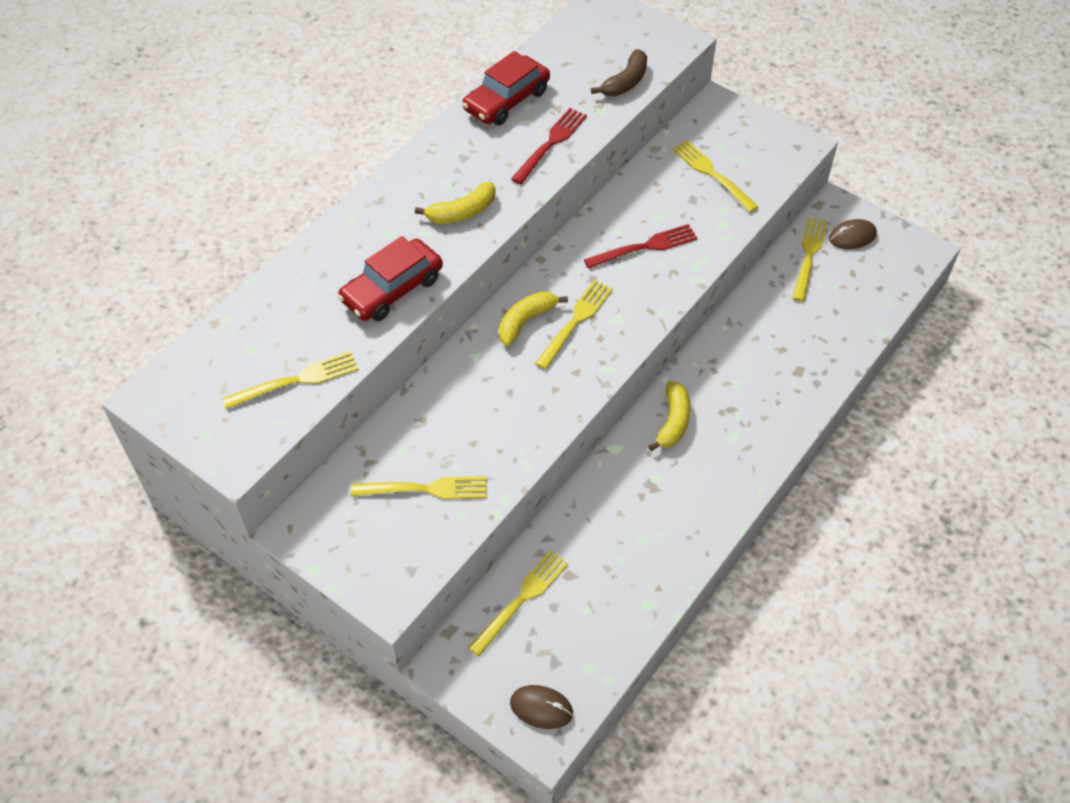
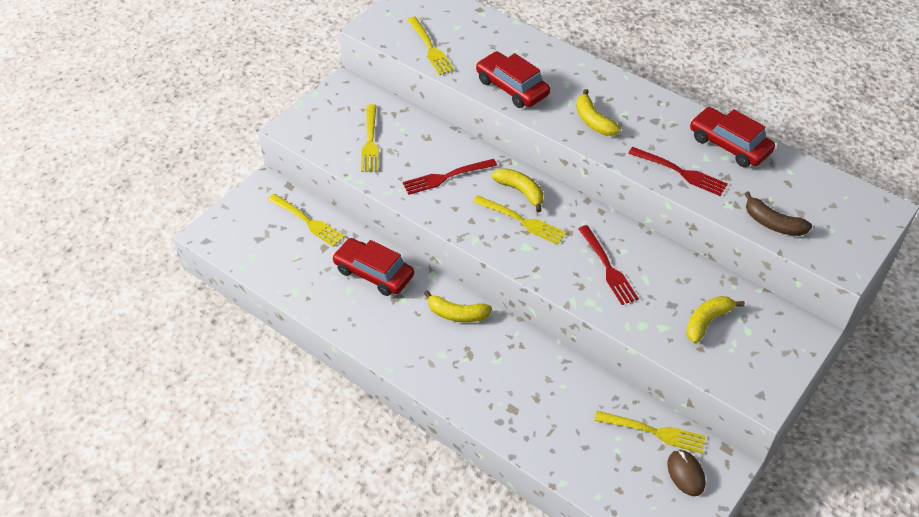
camera: 90 degrees right, 5 degrees down
(499, 398) = (446, 177): none -> red fork
(541, 708) = (227, 232): brown mouse -> none
(613, 512) = (374, 273): none -> red car
(712, 174) = (707, 321): yellow fork -> yellow banana

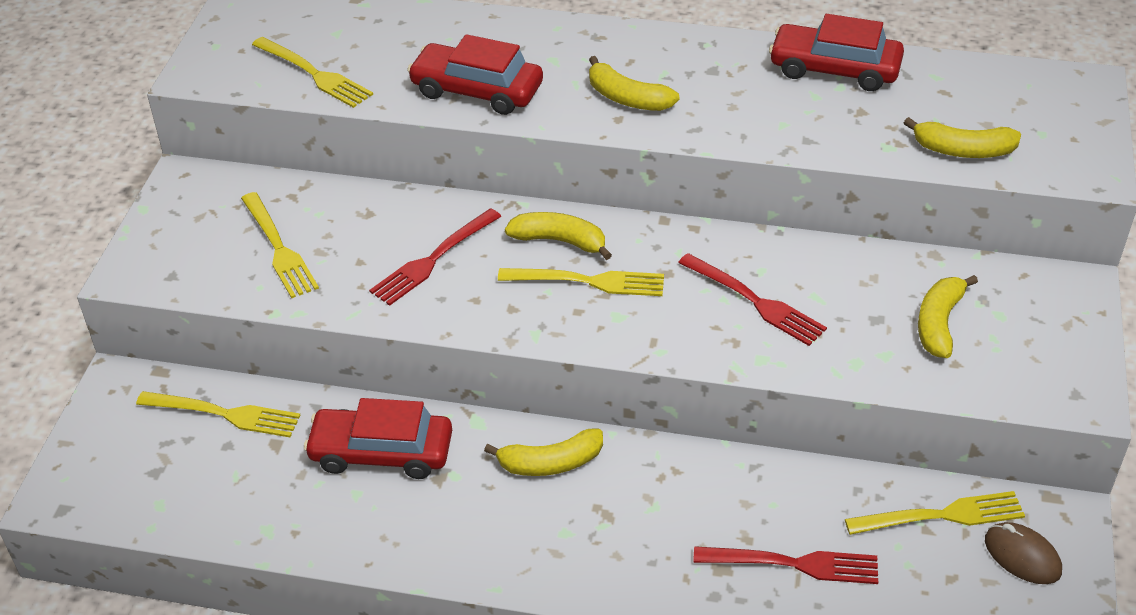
camera: 25 degrees left, 5 degrees down
(680, 172) = (795, 126): red fork -> red fork (793, 564)
(772, 223) = (963, 150): brown banana -> yellow banana

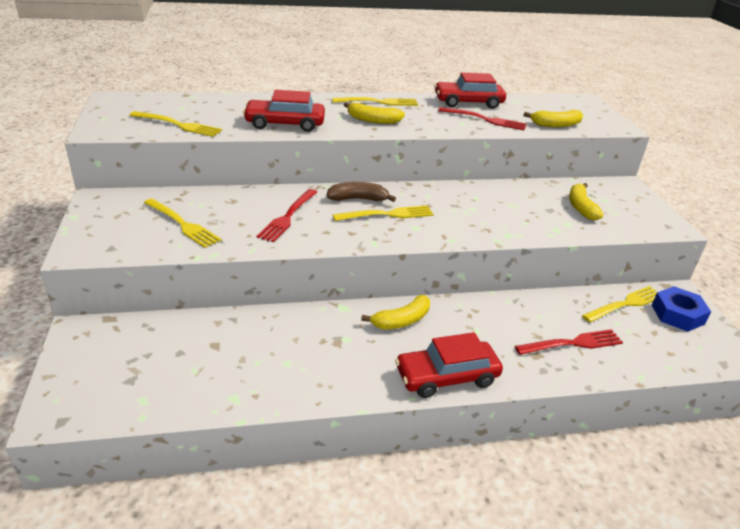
camera: 25 degrees left, 10 degrees down
(224, 414) = (169, 335): yellow fork -> yellow fork (378, 102)
(381, 452) = (291, 335): red car -> red car (446, 376)
(560, 241) = (358, 199): yellow banana -> brown banana
(755, 301) = (484, 211): red fork -> red fork (485, 119)
(1022, 556) = (677, 314): brown mouse -> blue nut

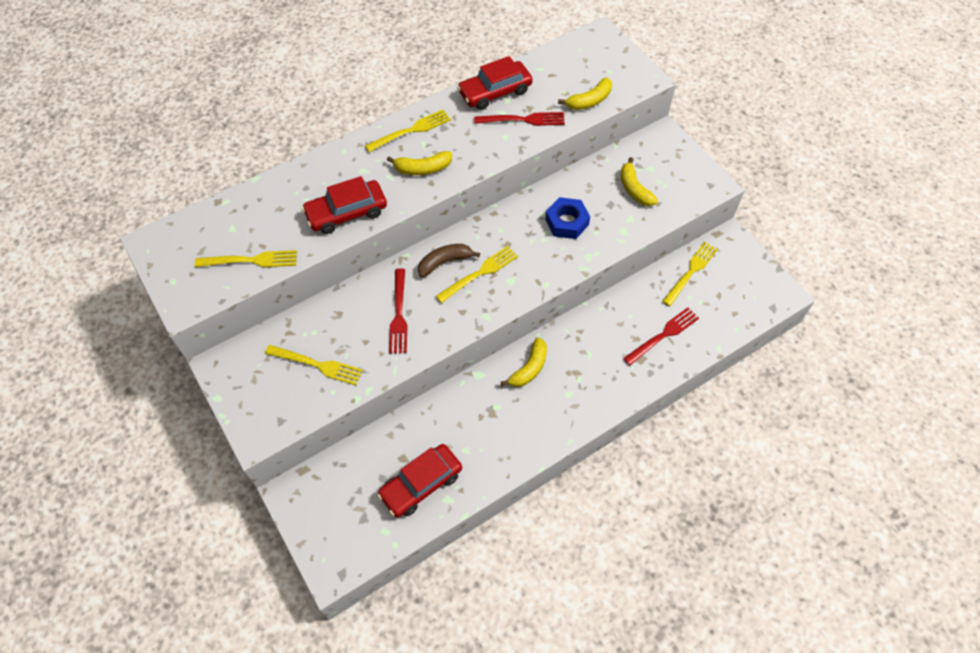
camera: 20 degrees left, 25 degrees up
(446, 376) = (585, 410): red car -> red car (421, 484)
(677, 314) = (732, 266): blue nut -> blue nut (567, 222)

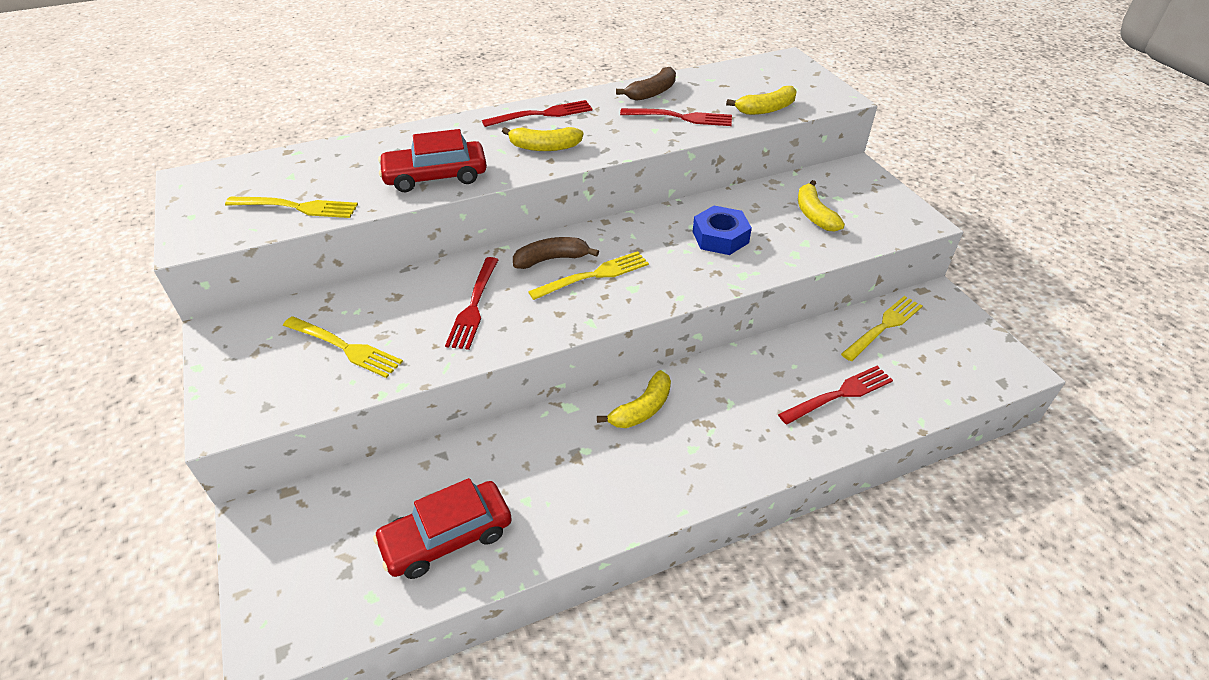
camera: 10 degrees right, 15 degrees down
(411, 131) = (542, 114): yellow fork -> red fork
(495, 92) = (652, 92): red car -> brown banana

